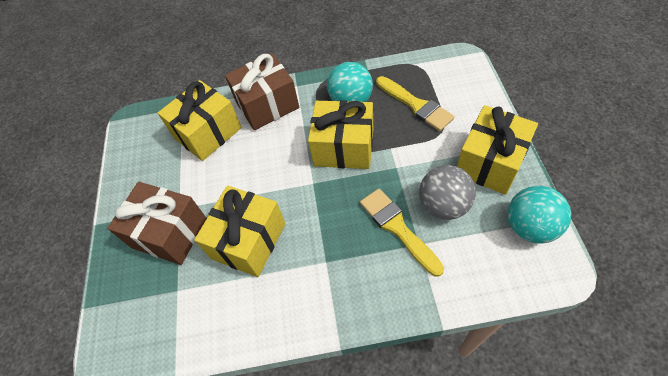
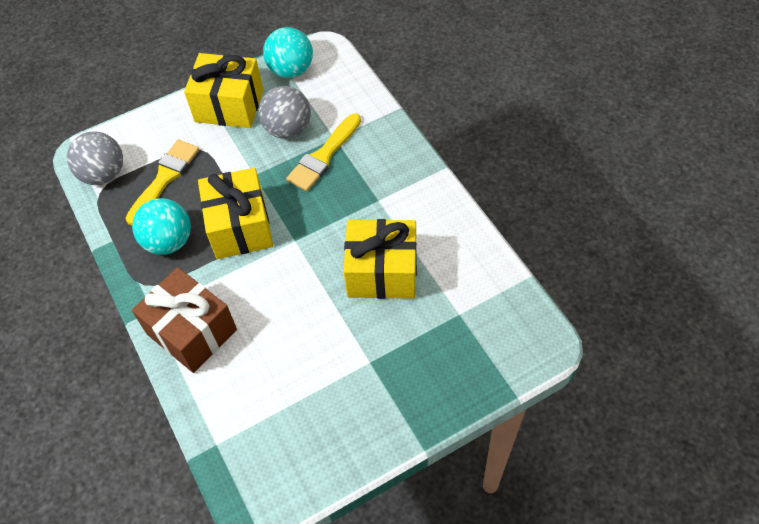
camera: 115 degrees left, 0 degrees up
(169, 233) = (402, 355): brown gift -> none
(208, 133) = (253, 384): yellow gift -> none
(434, 68) = (104, 174): none -> grey ball

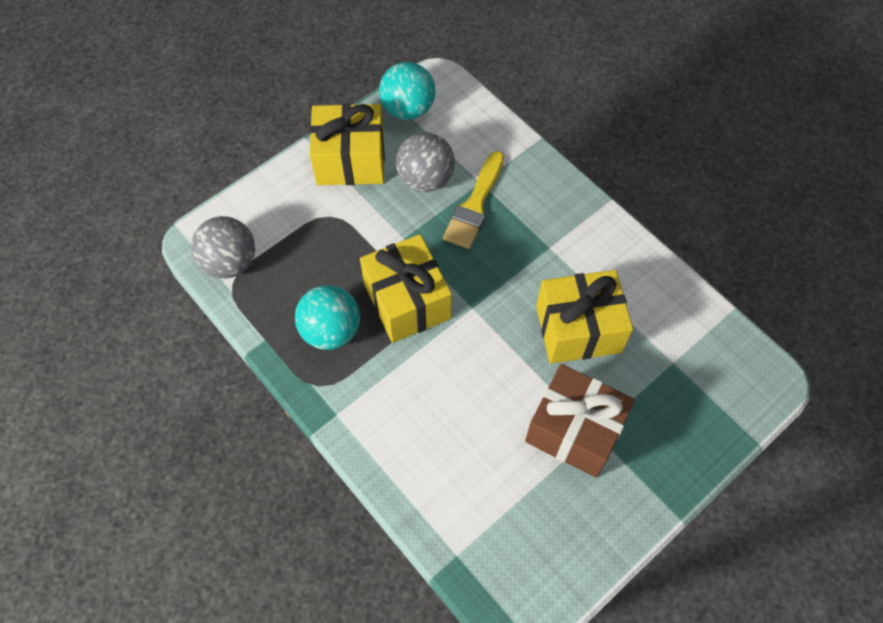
camera: 15 degrees left, 5 degrees up
(165, 178) = (303, 257): yellow brush -> none
(191, 332) = (390, 431): brown gift -> brown gift (574, 430)

